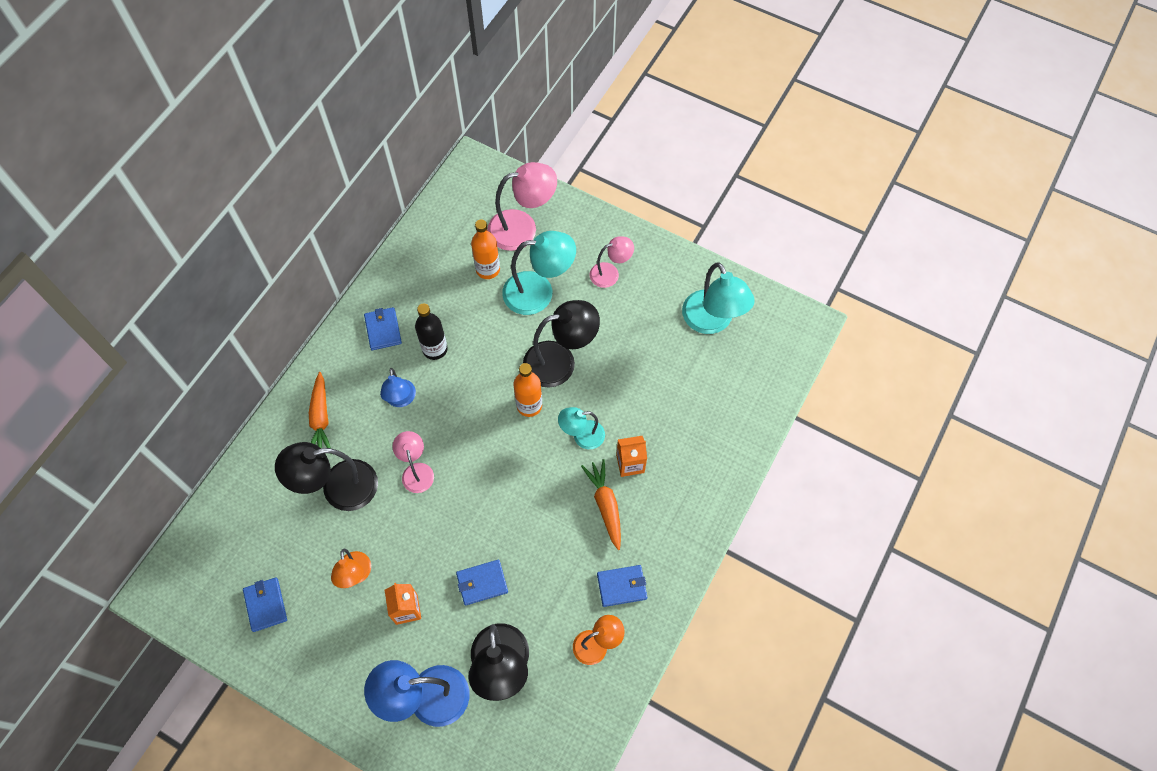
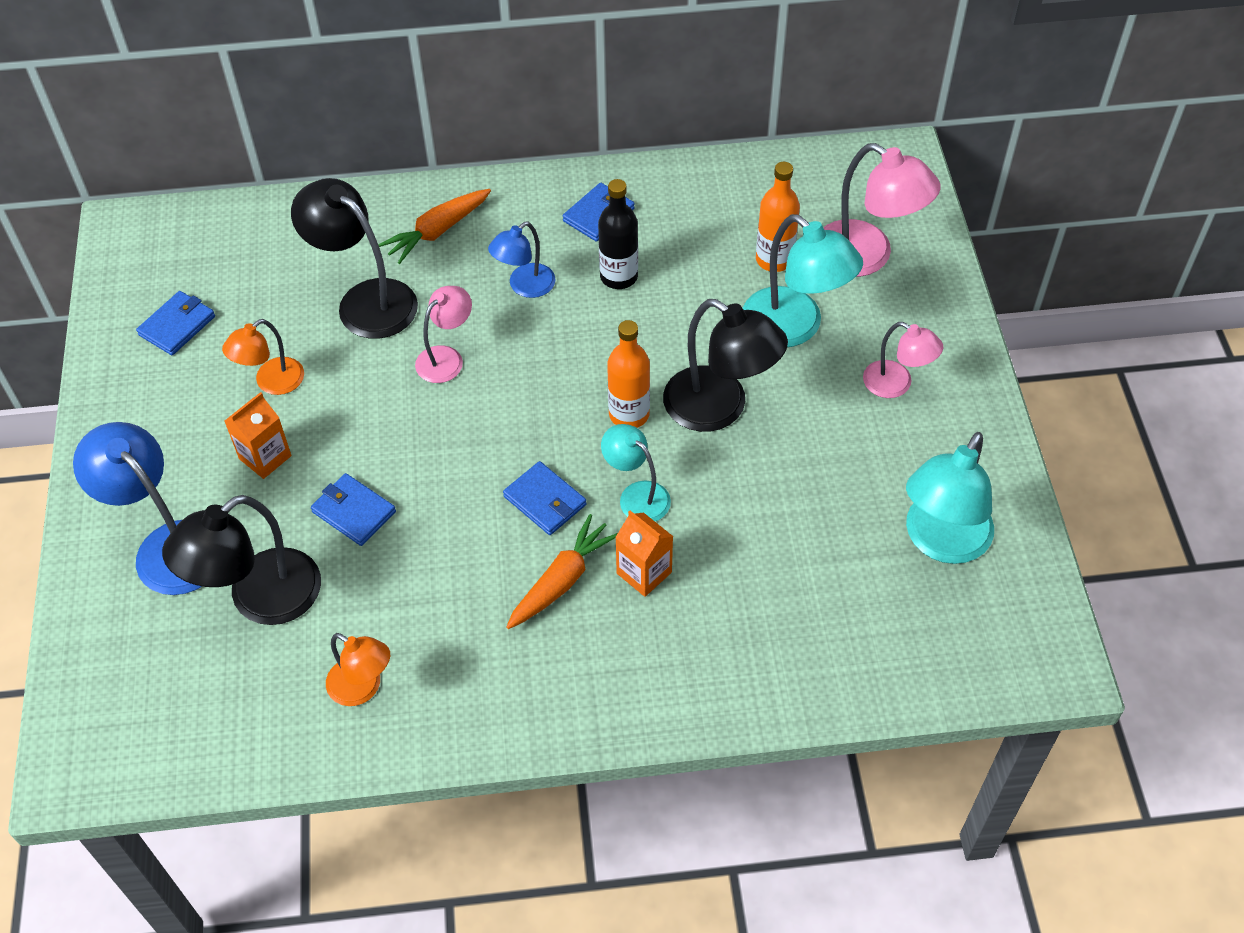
camera: 55 degrees right, 10 degrees down
(622, 586) = (464, 668): blue wallet -> blue wallet (545, 501)

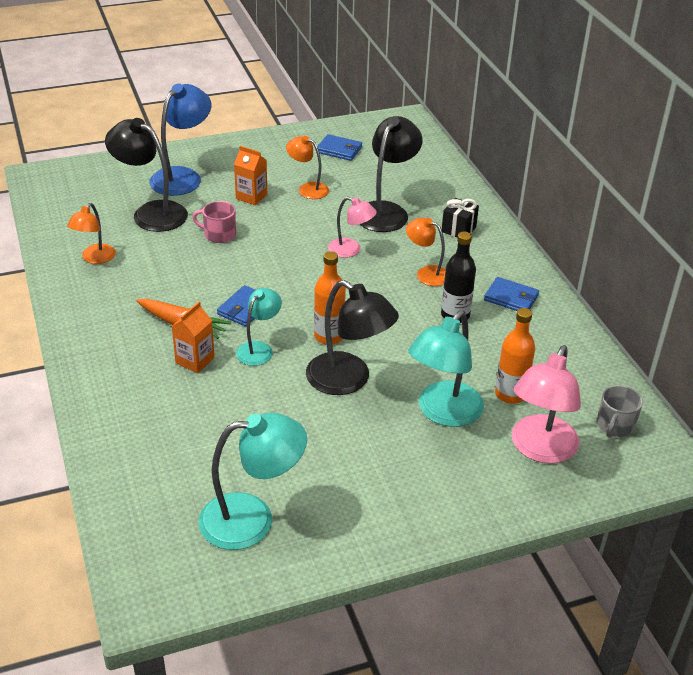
camera: 75 degrees right, 15 degrees down
(354, 512) = (219, 234): blue wallet -> pink mug
(437, 232) = (458, 229): orange carrot -> black gift
(524, 286) = (426, 273): blue lamp -> orange lamp
(719, 408) = (348, 380): black lamp -> black lamp turned 75 degrees counterclockwise
(839, 185) = (615, 425): none -> grey mug
(896, 384) = (406, 479): pink lamp -> none
(941, 542) = (252, 519): turquoise lamp -> turquoise lamp turned 150 degrees clockwise

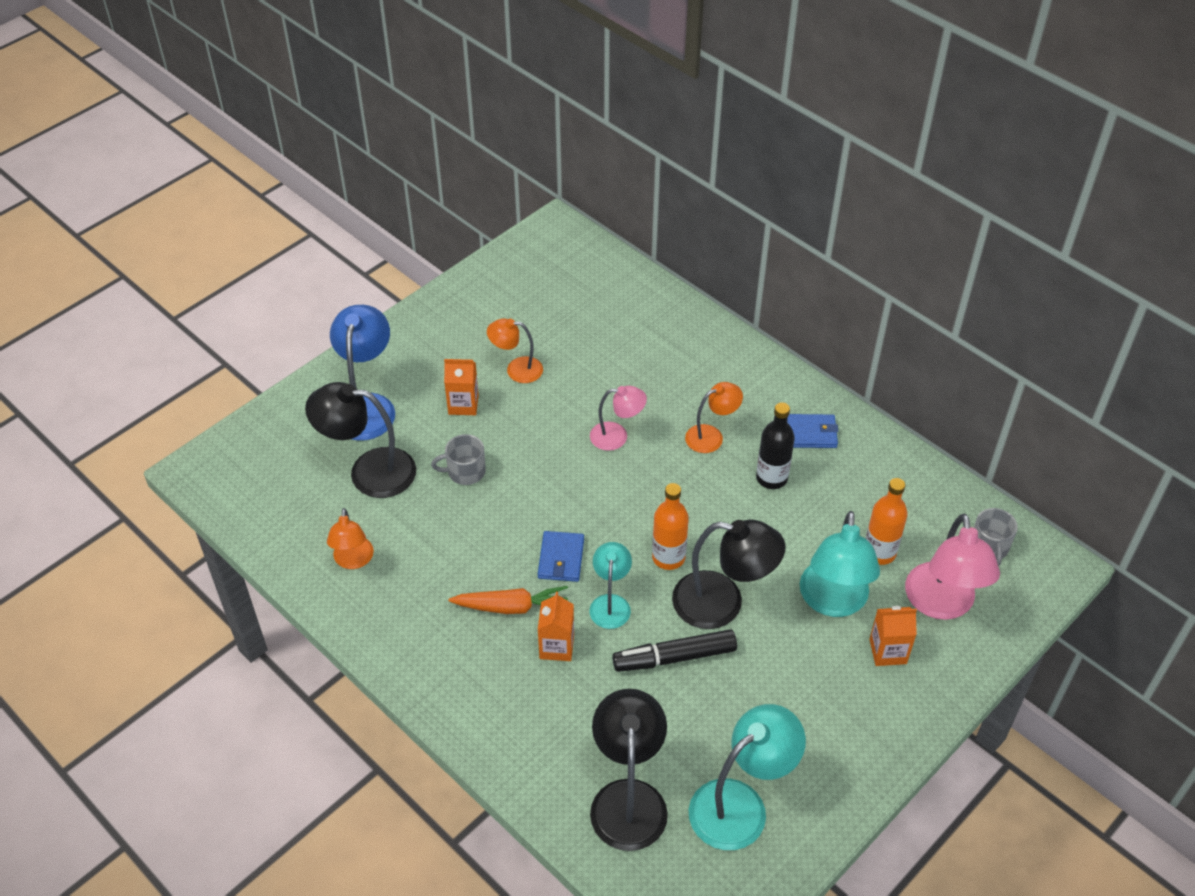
camera: 25 degrees left, 10 degrees up
(219, 234) = (465, 471): pink mug -> grey mug
(280, 401) = (674, 657): none -> black marker
(339, 150) = (513, 300): blue wallet -> none
(386, 211) = (619, 368): black lamp -> black lamp (628, 798)
(426, 273) = (711, 436): orange lamp -> orange lamp turned 150 degrees clockwise
(458, 229) = (706, 364): black gift -> none
(465, 464) = (888, 651): none -> orange carton

